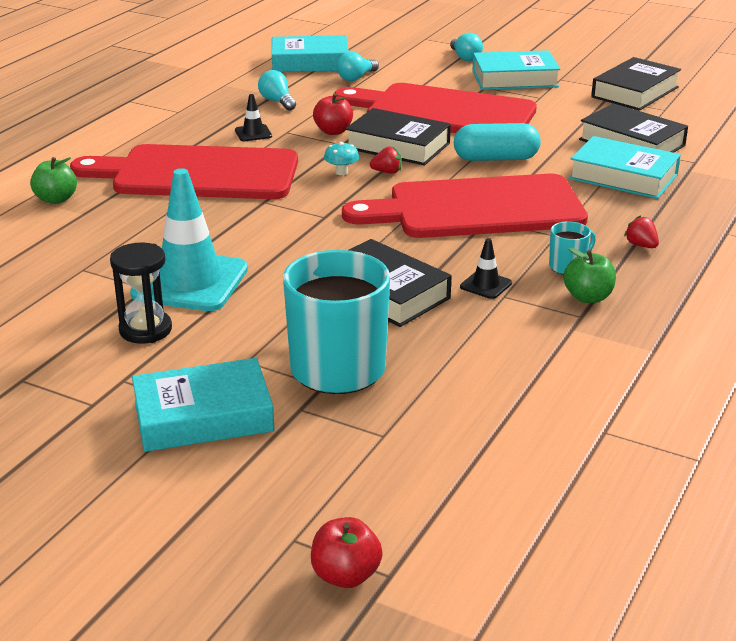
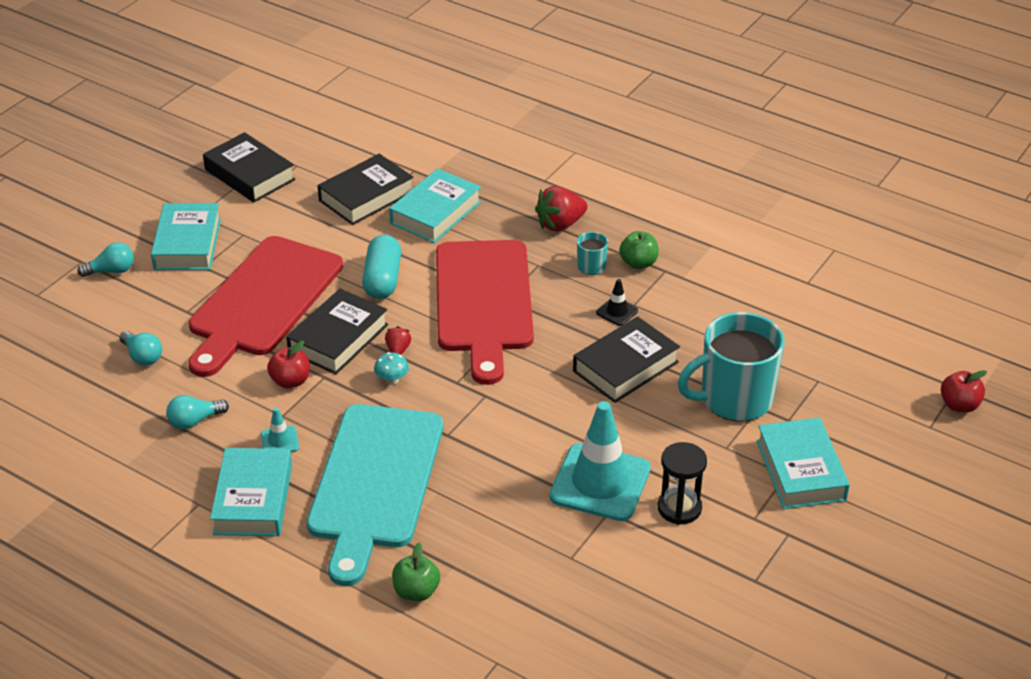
camera: 85 degrees left, 10 degrees up
(197, 174) = (374, 483): red cutting board -> turquoise cutting board
(253, 133) = (280, 441): black traffic cone -> turquoise traffic cone
(310, 62) = (79, 391): turquoise book -> turquoise book (253, 499)
(641, 245) = (560, 224): red strawberry -> red strawberry, size x1.87

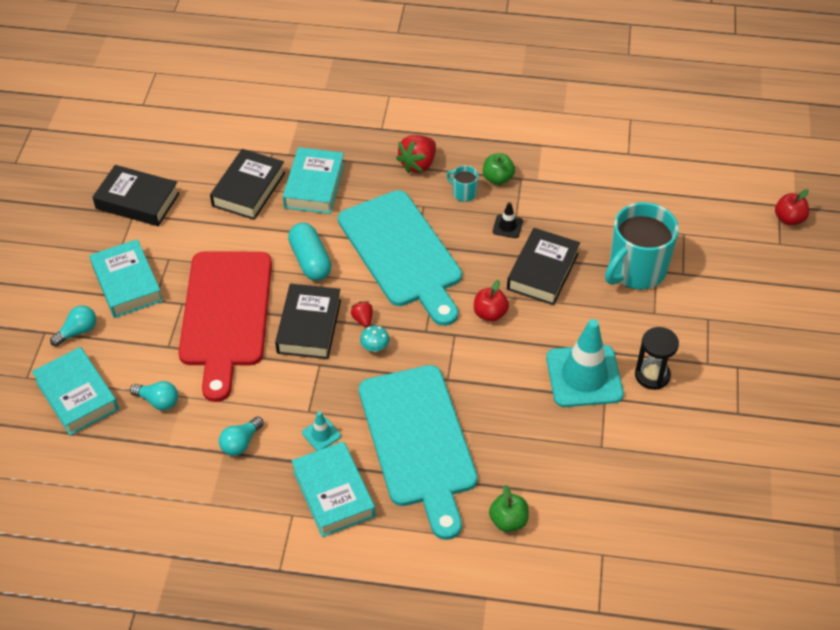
camera: 25 degrees left, 10 degrees up
(290, 381) = (295, 378): red apple -> red apple (490, 314)
(483, 302) = (402, 253): red cutting board -> turquoise cutting board
(801, 470) = (716, 312): turquoise book -> turquoise book (77, 396)

